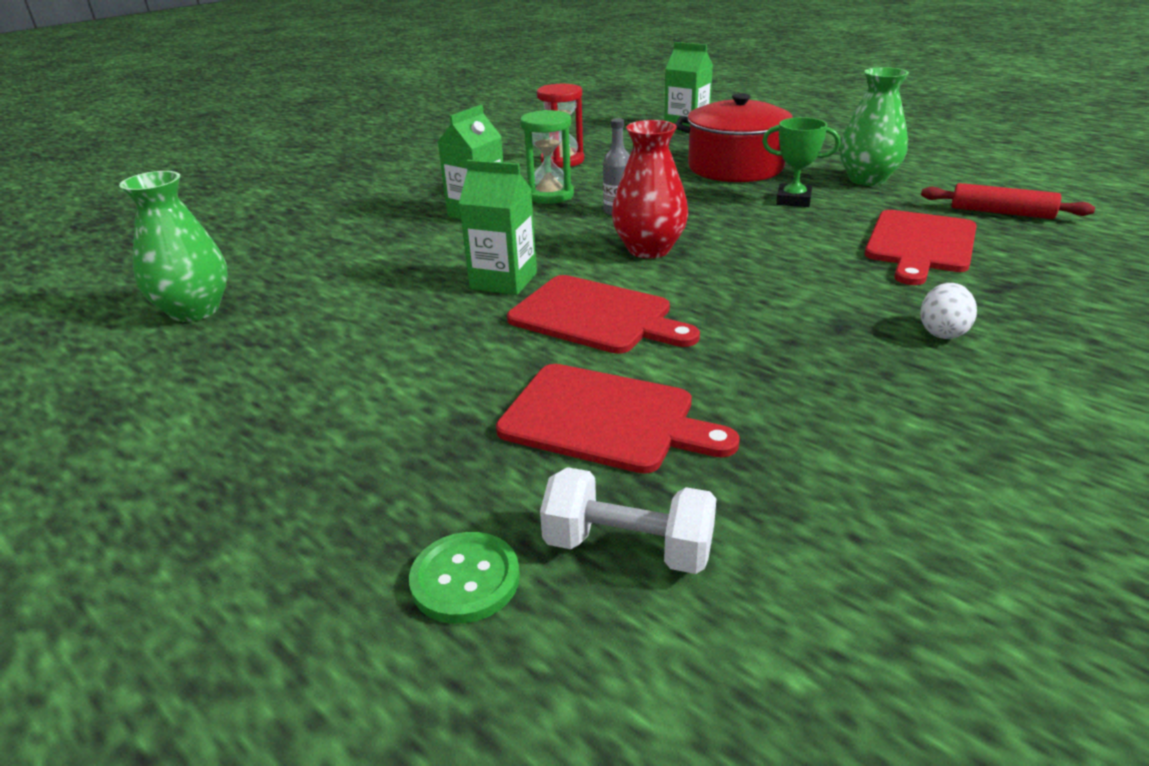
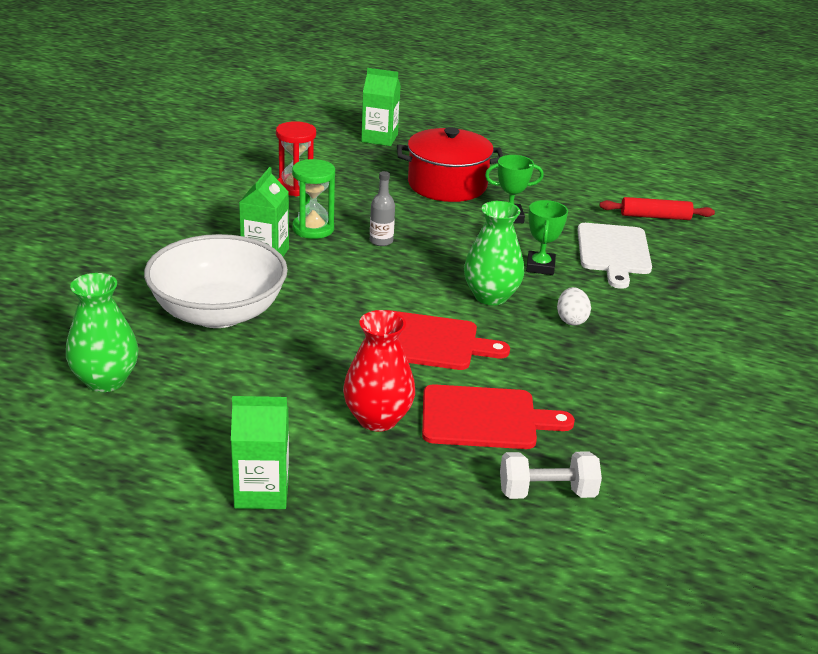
camera: 25 degrees left, 0 degrees up
(376, 260) = (218, 313): none -> white bowl
(465, 579) = (471, 527): green button -> none
(503, 281) = (339, 320): green carton -> green carton (261, 491)
(649, 249) = (429, 277): red vase -> red vase (377, 419)
(804, 251) = (540, 267): none -> green trophy
(867, 179) = (552, 190): green vase -> green vase (491, 296)
(920, 244) = (613, 252): red cutting board -> white cutting board
(942, 332) = (653, 324): white egg -> white egg (571, 320)

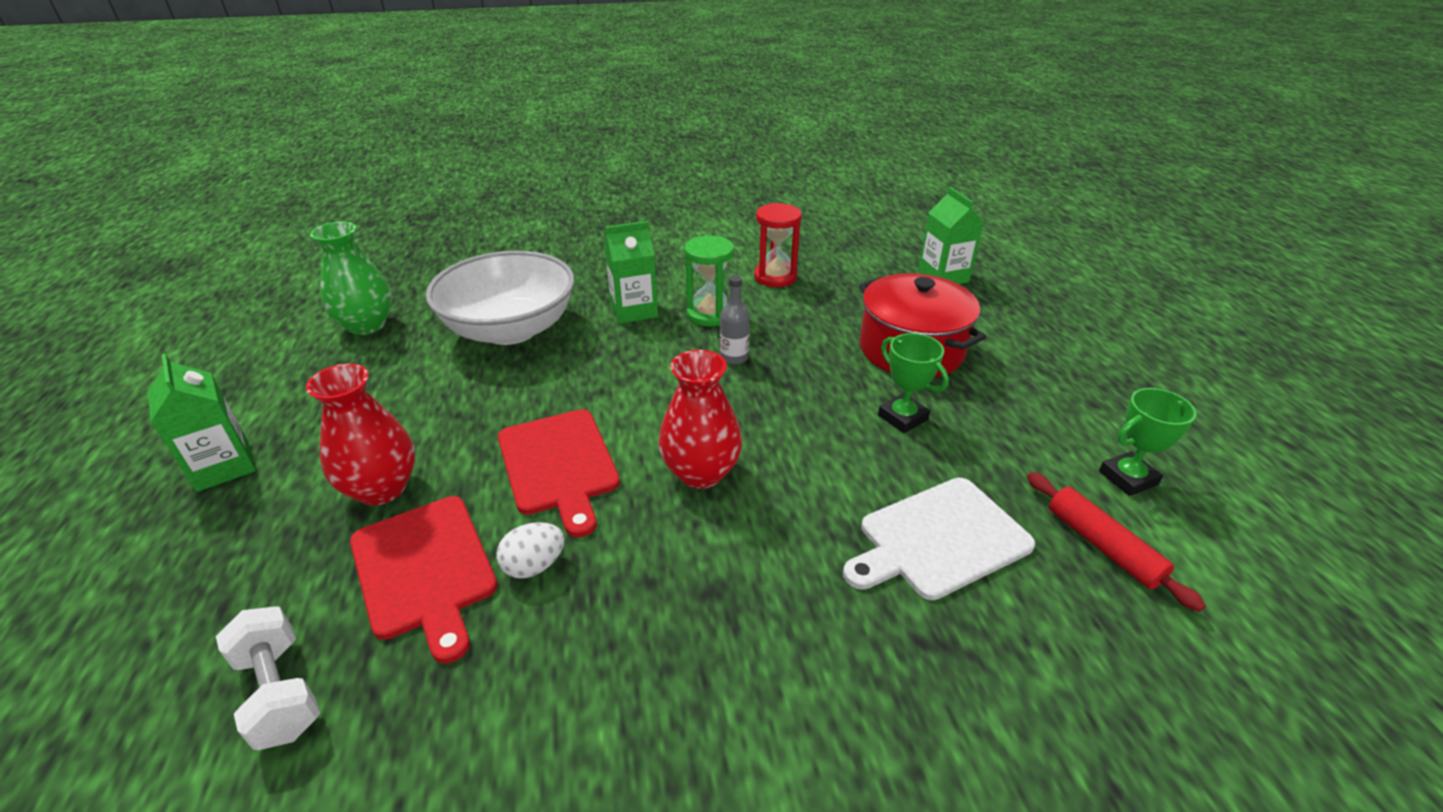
camera: 60 degrees right, 5 degrees up
(491, 296) = (701, 472): green vase -> red vase
(540, 267) = (815, 486): green trophy -> green trophy (1128, 478)
(571, 320) = (713, 563): white egg -> white egg (534, 566)

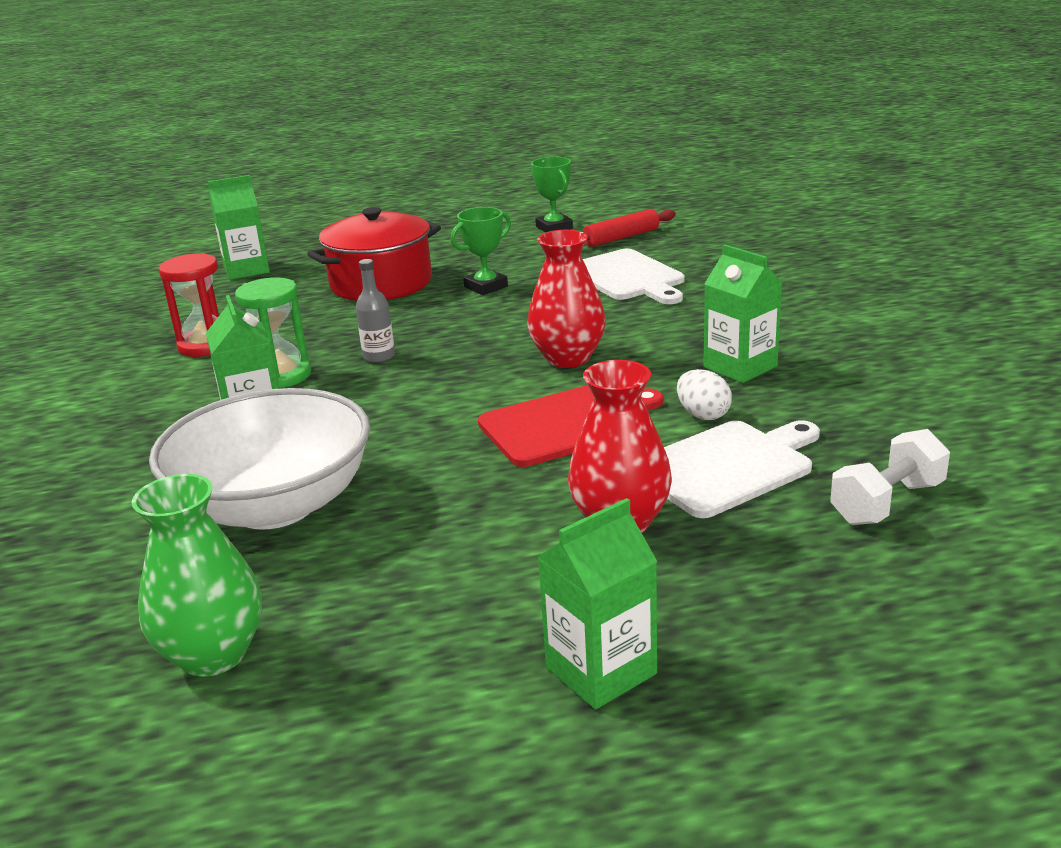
camera: 90 degrees left, 10 degrees down
(425, 570) = (727, 466): red cutting board -> white cutting board
(637, 618) = (740, 367): none -> green carton

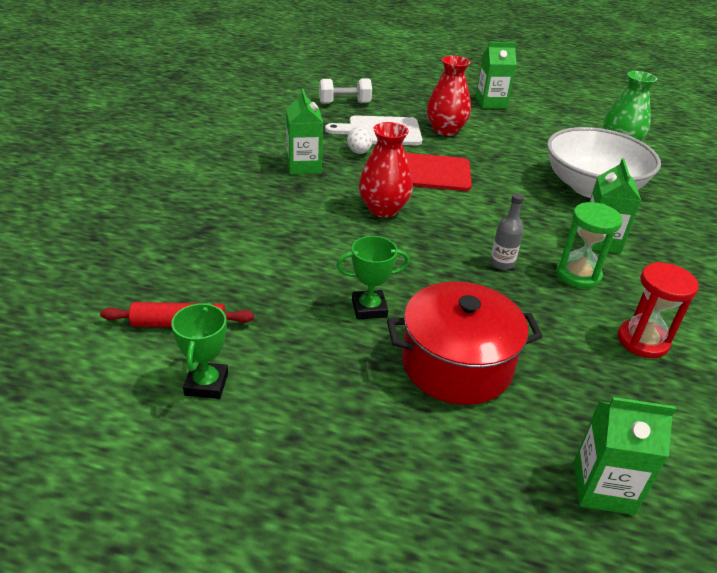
camera: 155 degrees left, 10 degrees up
(627, 277) = (254, 264): white cutting board -> none

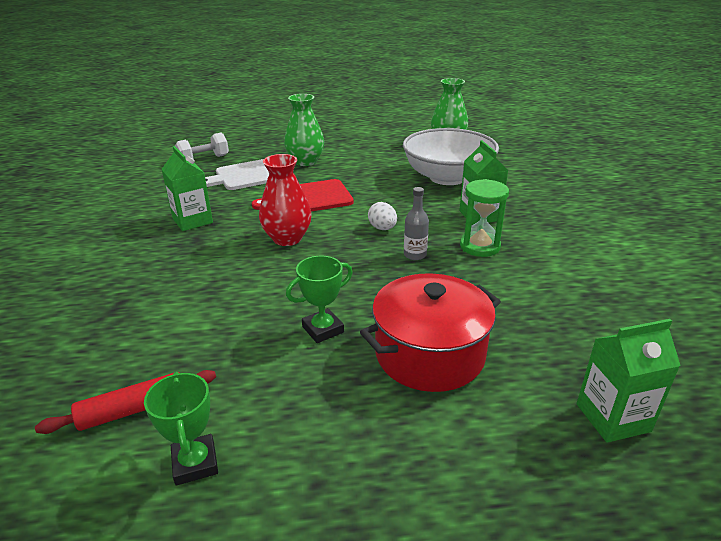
camera: 20 degrees left, 5 degrees down
(359, 152) = (239, 196): white egg -> white egg (382, 228)
(445, 130) = (305, 161): red vase -> green vase
(491, 103) = (331, 133): green carton -> none
(642, 341) = (560, 283): red hourglass -> none

